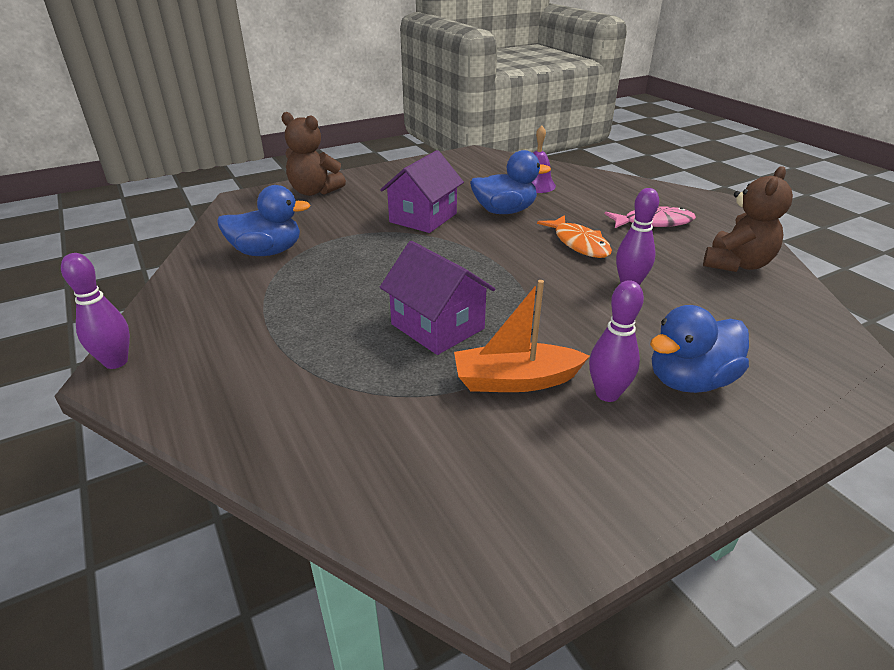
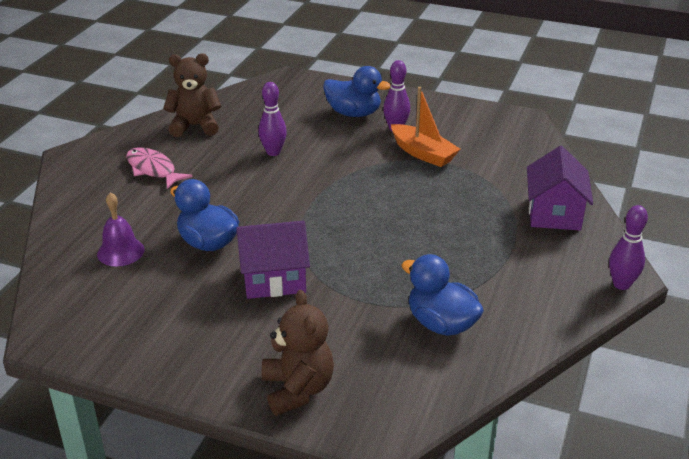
camera: 130 degrees left, 0 degrees up
(437, 326) = (414, 195): purple house -> purple house (554, 213)
(578, 244) = (232, 187): orange fish -> none

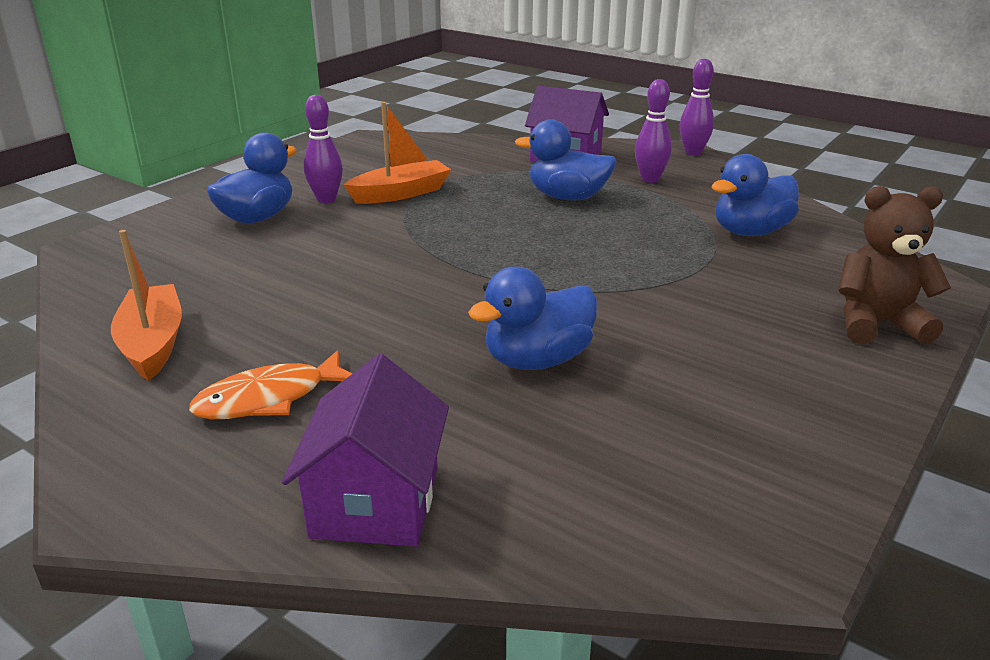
camera: 75 degrees left, 5 degrees down
(120, 251) = (528, 450): purple bell -> none
(153, 169) = (269, 398): pink fish -> orange fish
(195, 126) = (153, 343): brown teddy bear -> orange boat
(273, 152) = (311, 283): purple bowling pin -> purple bowling pin (650, 179)
(274, 279) = (645, 316): purple house -> purple house (376, 501)
(460, 225) = (567, 197): none -> blue duck

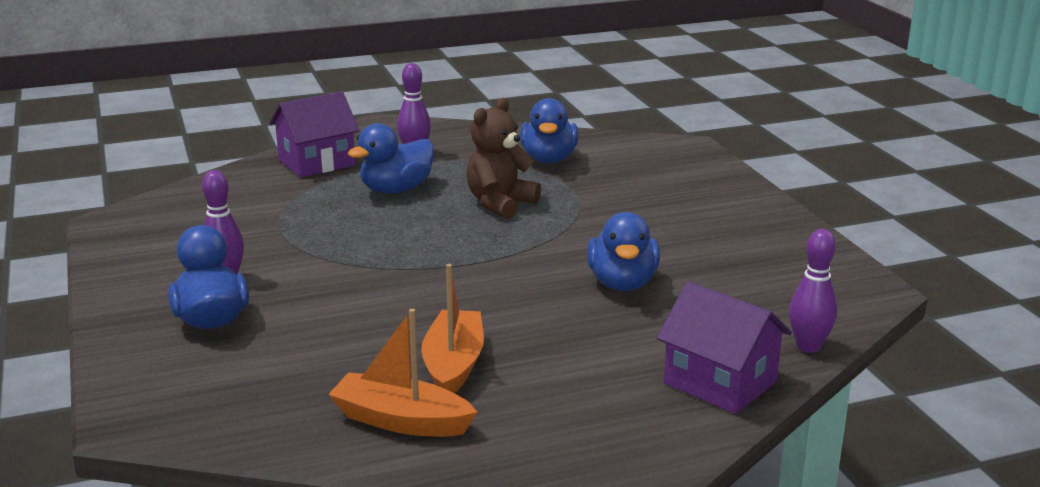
camera: 55 degrees left, 5 degrees down
(269, 398) = (554, 389): orange fish -> none
(401, 193) = (272, 245): orange boat -> orange boat (454, 365)
(693, 152) = (394, 122): purple bowling pin -> purple bowling pin (808, 347)
(877, 324) = (706, 178): brown teddy bear -> brown teddy bear (500, 204)

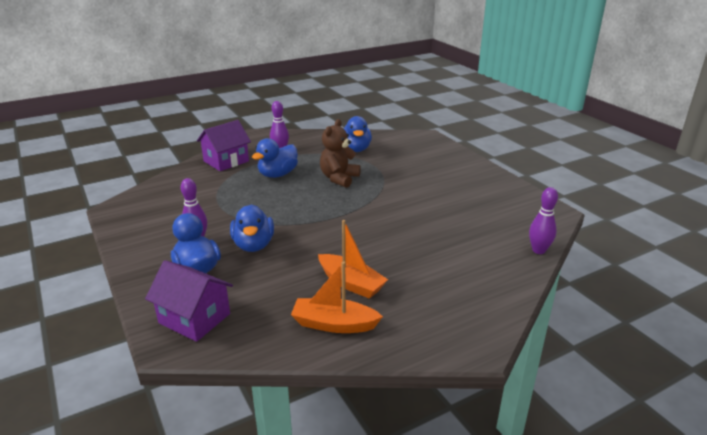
camera: 10 degrees left, 5 degrees up
(454, 365) = (351, 283): orange boat -> orange boat turned 135 degrees clockwise
(622, 283) = (424, 221): blue duck -> blue duck (253, 245)
(720, 382) = (502, 278): purple house -> purple house (194, 318)

